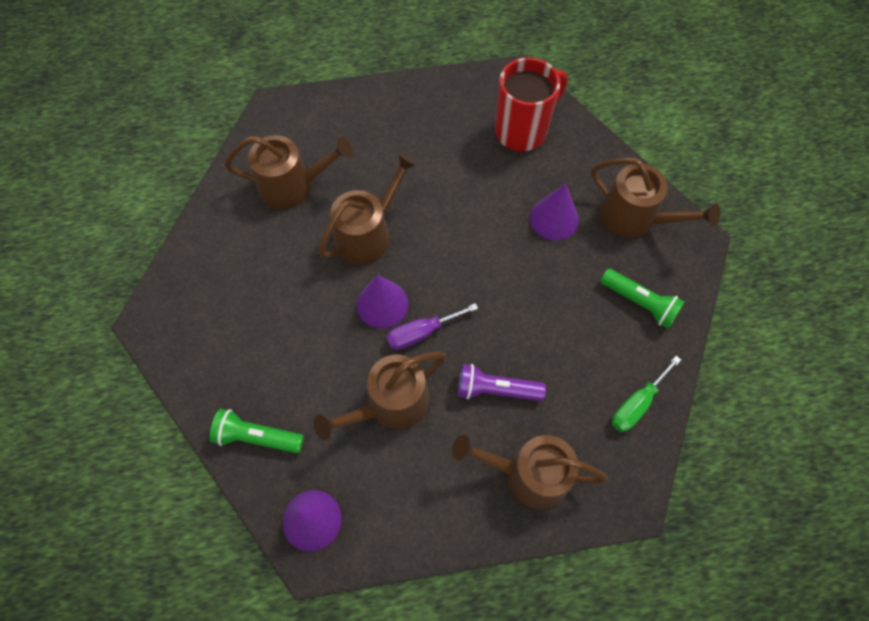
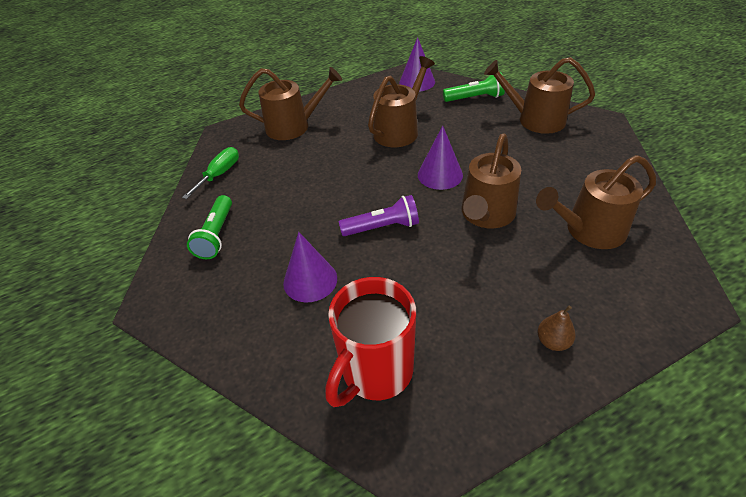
camera: 165 degrees right, 20 degrees down
(391, 112) = (553, 342): none -> brown pear
(421, 333) = (398, 167): purple screwdriver -> none
(496, 389) = (328, 155): purple flashlight -> purple flashlight (382, 227)
(634, 218) = (221, 307): brown watering can -> brown watering can (535, 120)
(639, 303) = (216, 235): green flashlight -> green flashlight turned 105 degrees counterclockwise

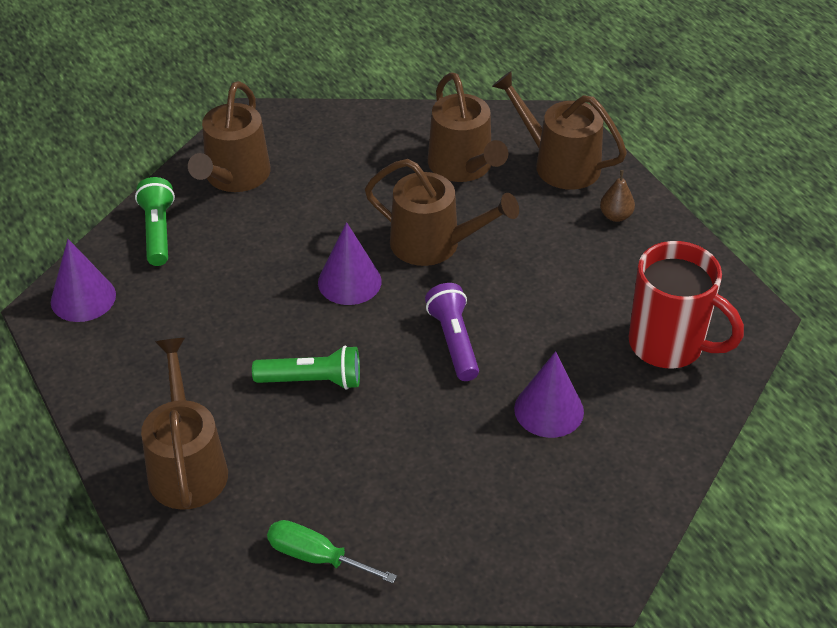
camera: 95 degrees left, 0 degrees up
(216, 235) = (466, 530): green flashlight -> green flashlight (312, 380)
(399, 130) = (230, 323): brown watering can -> brown watering can (559, 164)

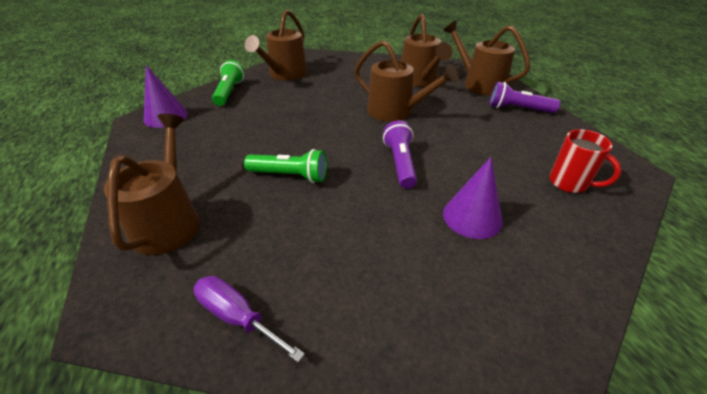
camera: 10 degrees right, 5 degrees down
(316, 557) = (237, 317): green screwdriver -> purple screwdriver
(349, 281) = (335, 124): purple cone -> none
(615, 216) = (518, 109): brown pear -> purple flashlight
(669, 345) = (569, 183): red mug -> red mug, size x0.61

